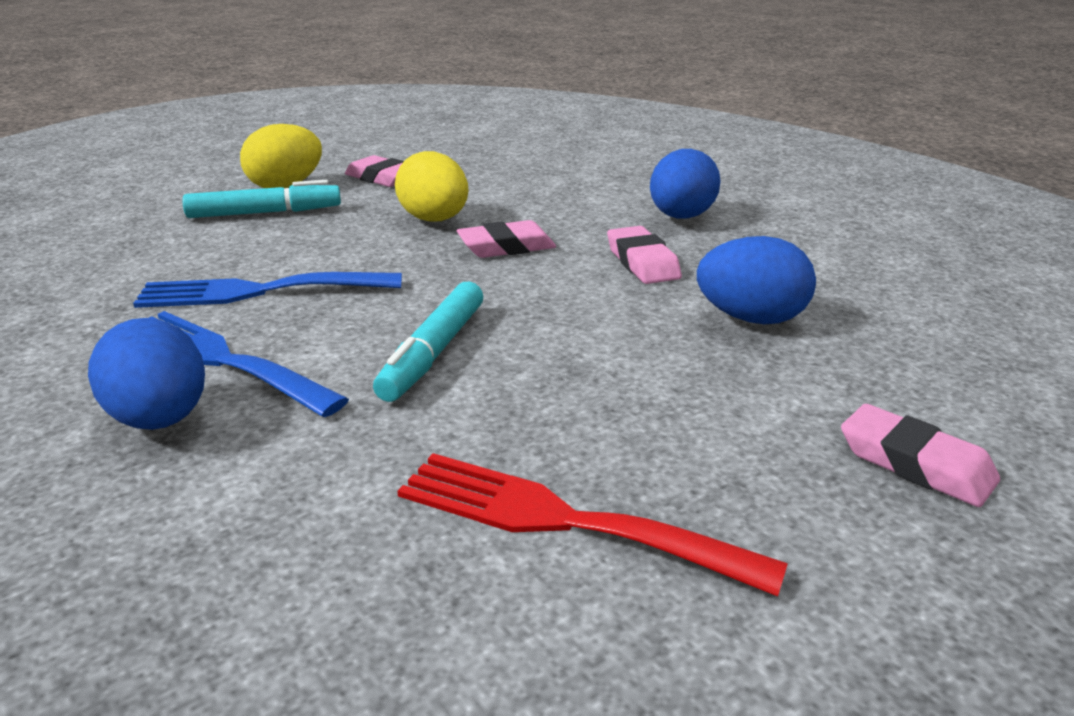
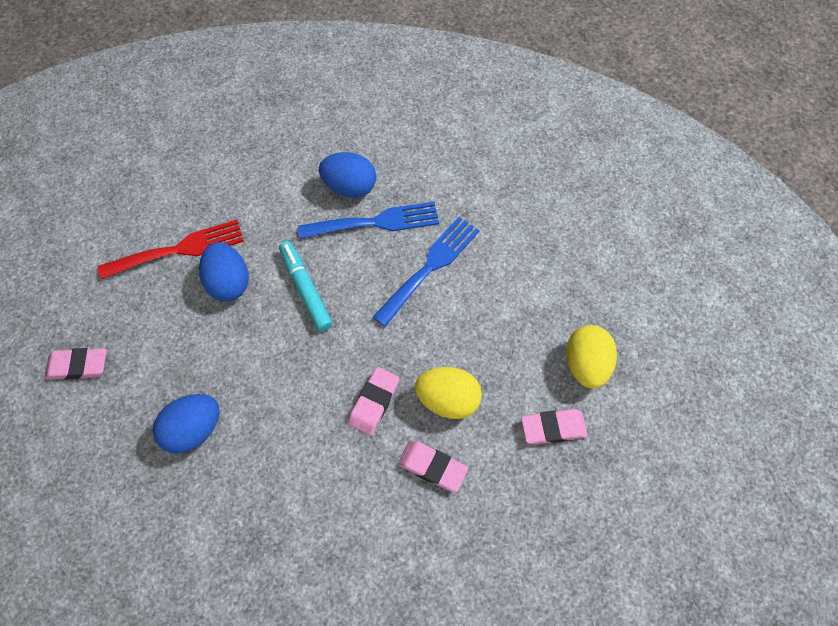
camera: 135 degrees right, 35 degrees up
(264, 213) = (542, 326): turquoise marker -> none
(642, 262) = (289, 447): pink eraser -> pink eraser (432, 467)
(681, 217) = (316, 537): blue egg -> blue egg (229, 282)

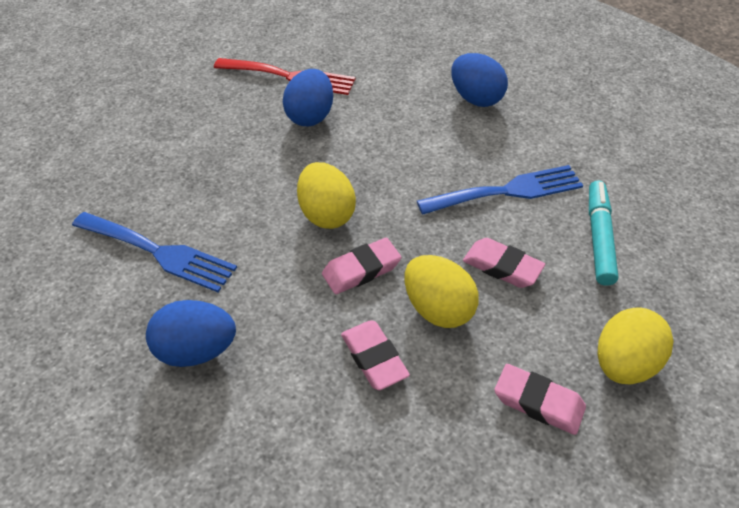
camera: 35 degrees right, 15 degrees down
(78, 366) = (144, 114): pink eraser -> pink eraser (502, 267)
(194, 429) = (187, 203): blue egg -> blue egg (196, 350)
(306, 289) = (372, 152): turquoise marker -> turquoise marker (599, 237)
(313, 370) = (326, 214): none -> yellow egg
(376, 222) = (480, 134): blue fork -> blue fork (159, 252)

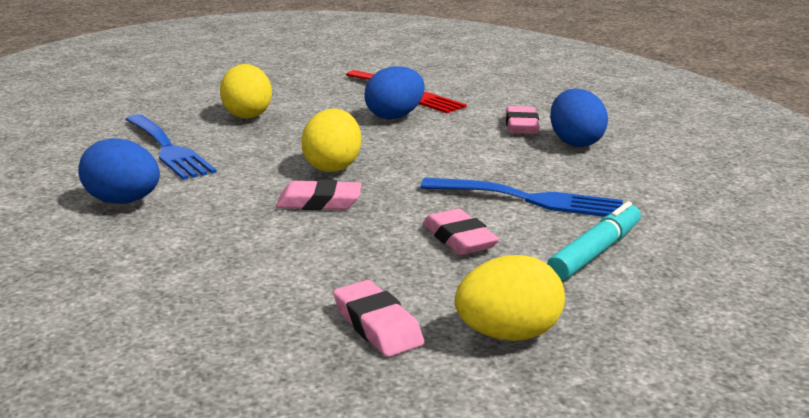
camera: 30 degrees right, 25 degrees down
(374, 358) = (258, 250): pink eraser -> pink eraser (521, 126)
(438, 309) = (358, 243): yellow egg -> yellow egg (247, 115)

